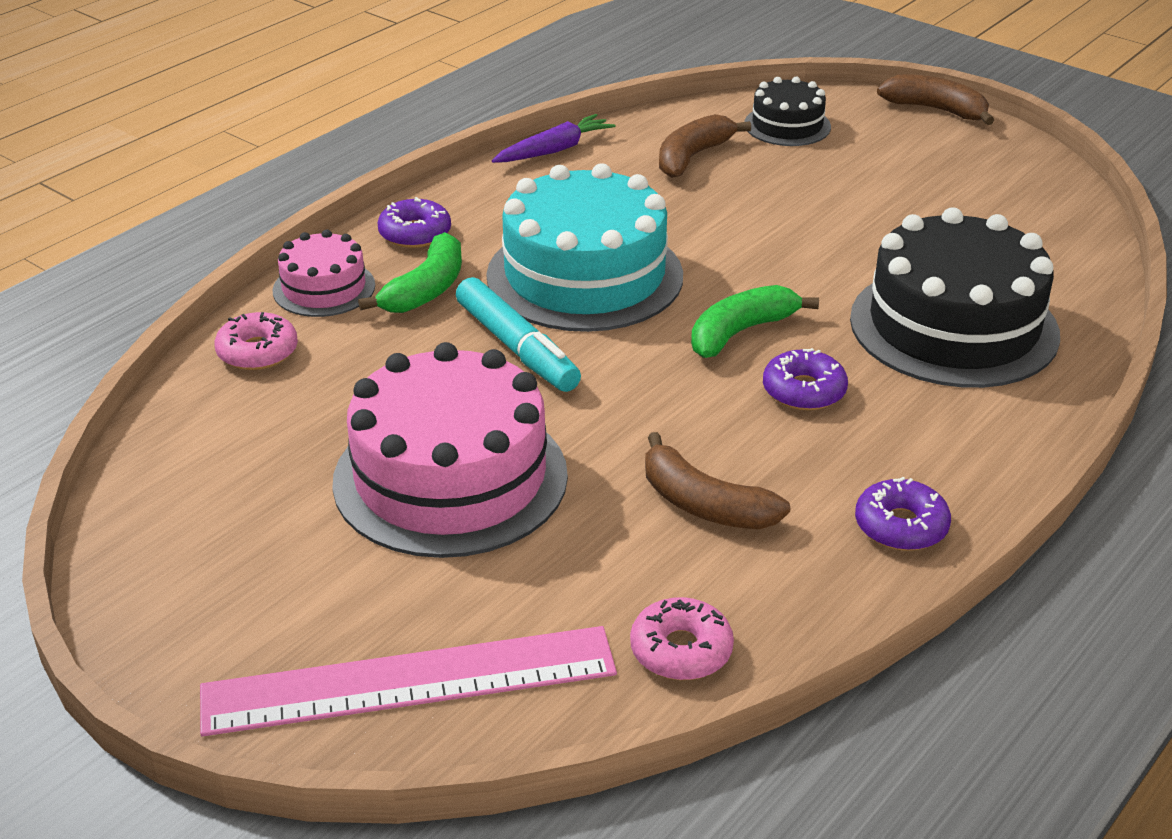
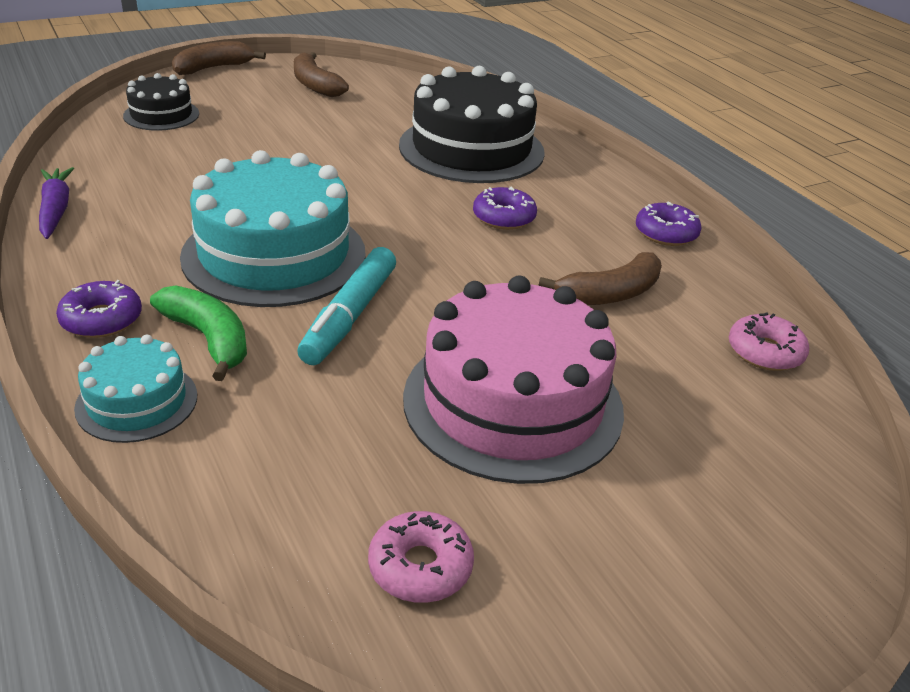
camera: 70 degrees left, 0 degrees up
(257, 352) = (212, 478): pink donut -> pink donut (420, 566)
(324, 288) = (137, 401): pink cake -> turquoise cake
(409, 681) = (773, 497): pink ruler -> none
(517, 348) = (349, 316): turquoise marker -> turquoise marker turned 120 degrees clockwise
(692, 157) = (155, 159): brown banana -> brown banana (315, 85)
(740, 332) = (415, 217): green banana -> none

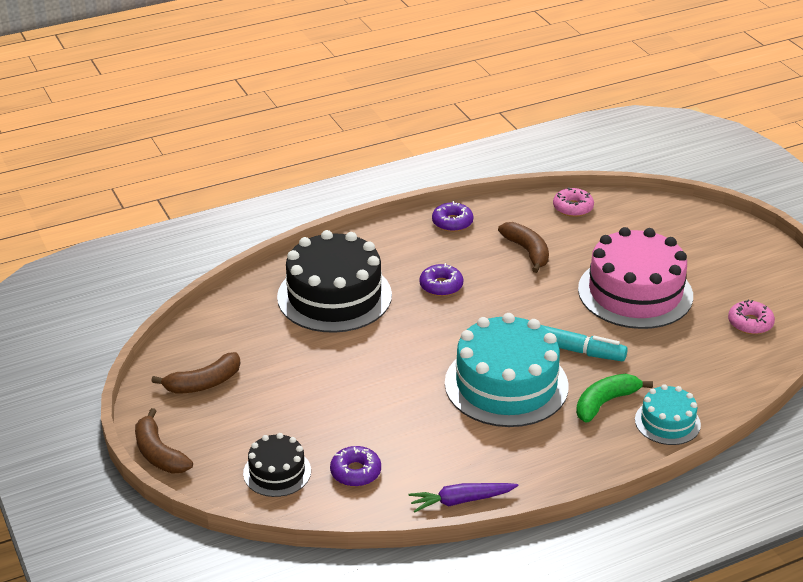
camera: 85 degrees left, 0 degrees up
(102, 319) = (595, 450): purple donut -> purple donut (355, 472)

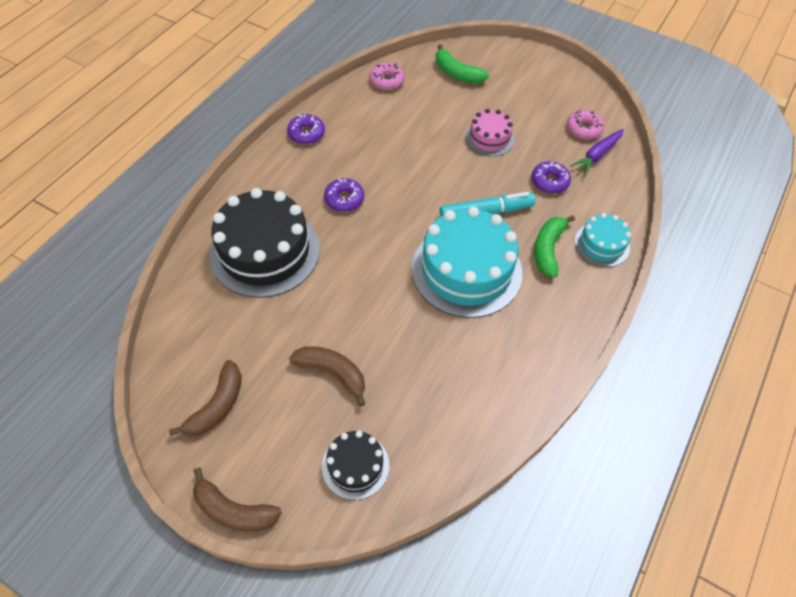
camera: 35 degrees left, 20 degrees up
(355, 472) = (420, 425): purple donut -> purple donut (549, 181)
(461, 501) = (522, 404): purple carrot -> purple carrot (597, 155)
(527, 251) = (384, 136): brown banana -> brown banana (332, 373)
(635, 292) = (489, 138): pink cake -> pink cake, size x0.51
(655, 227) = (457, 73): none -> green banana

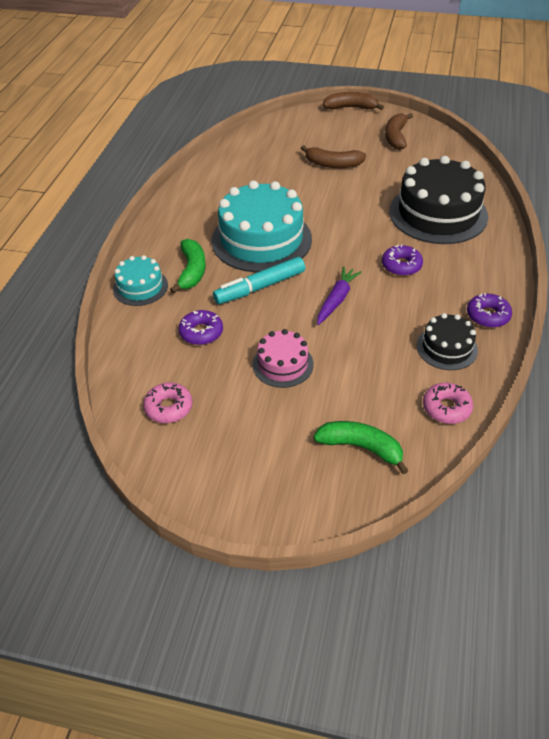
camera: 165 degrees right, 10 degrees down
(355, 466) = (292, 134): black cake -> black cake (446, 348)
(597, 155) = (150, 376): purple carrot -> purple carrot (337, 300)

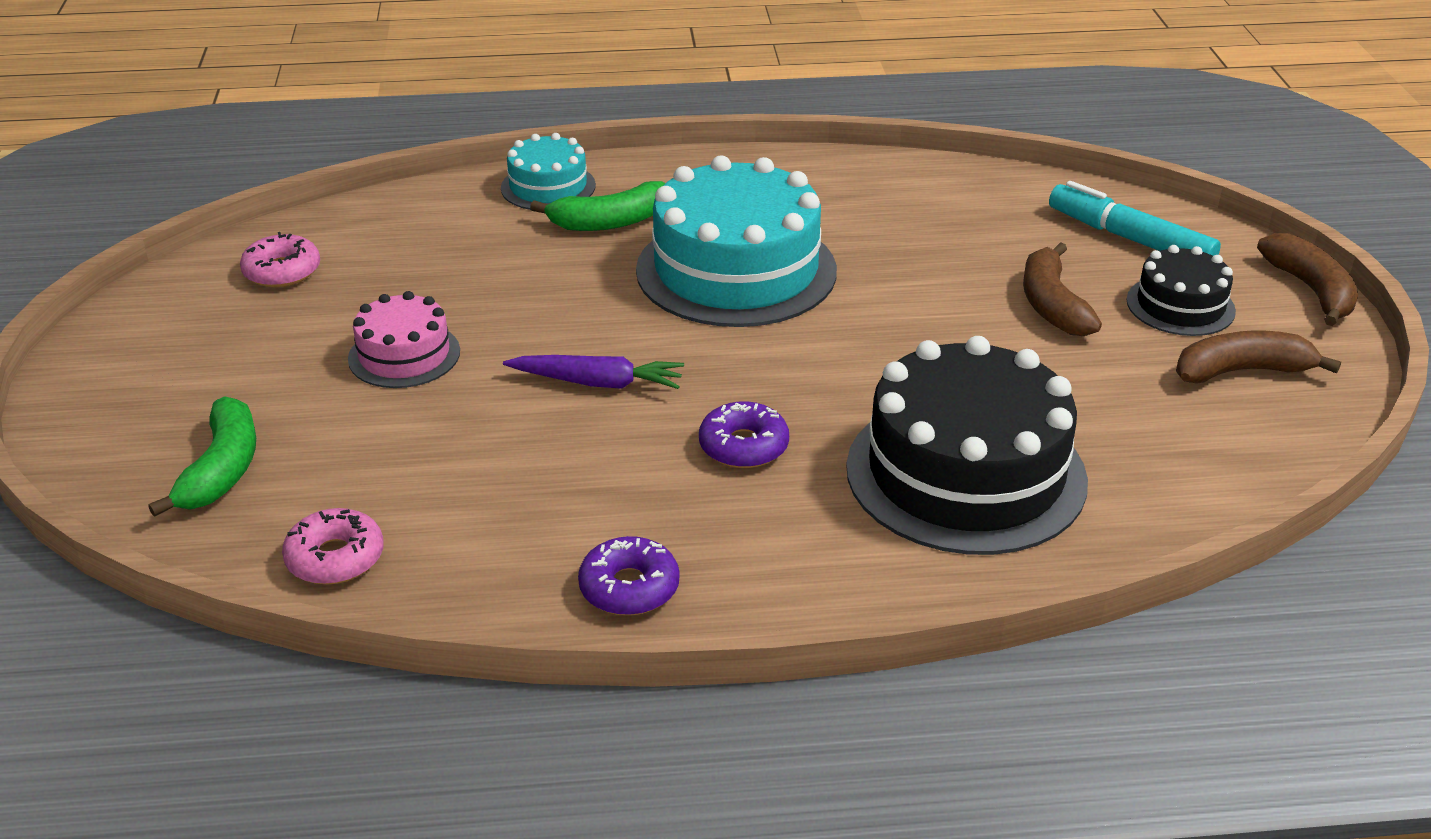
camera: 70 degrees right, 10 degrees down
(201, 332) = (458, 263): purple donut -> none
(260, 287) = (597, 295): turquoise marker -> turquoise marker (1129, 239)
(446, 348) = (506, 539): black cake -> black cake (1180, 305)

